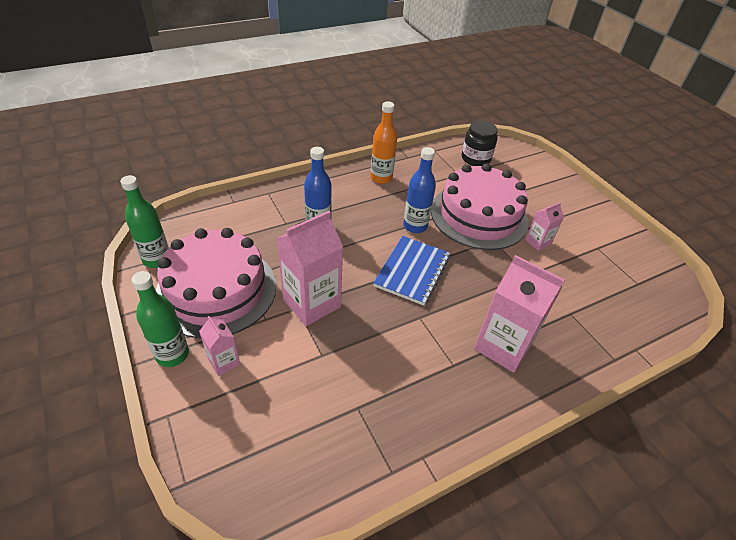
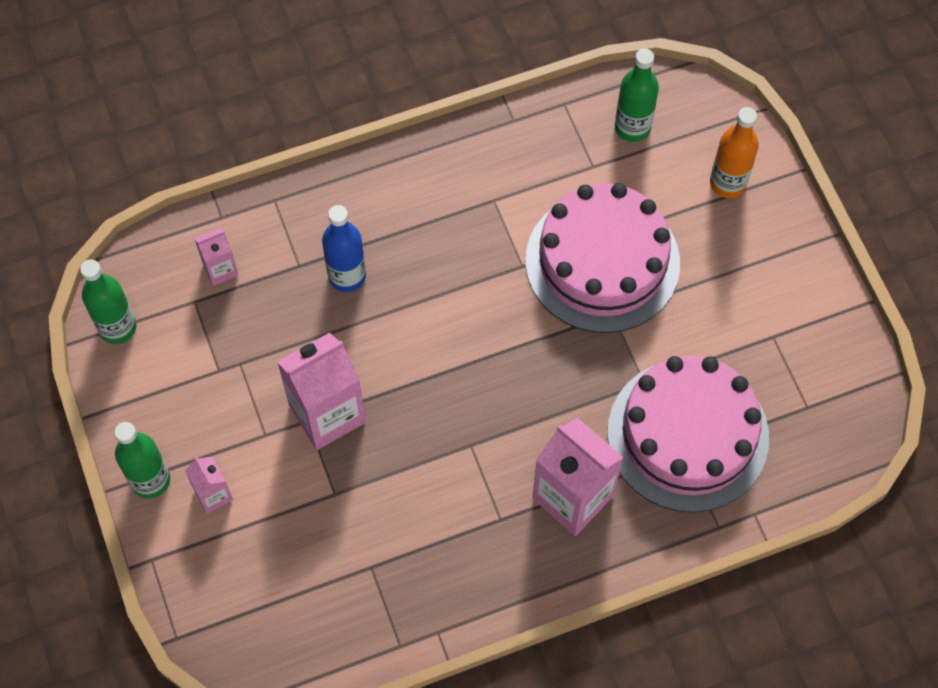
camera: 10 degrees right, 20 degrees up
(216, 290) = (200, 385): pink cake -> pink cake (687, 435)
(381, 178) = (459, 171): orange bottle -> orange bottle (727, 183)
(412, 271) = (474, 367): blue notebook -> none
(415, 226) = (495, 280): blue bottle -> none
(475, 159) = (632, 127): black jar -> green bottle
(538, 242) = (681, 321): pink carton -> pink carton (220, 269)

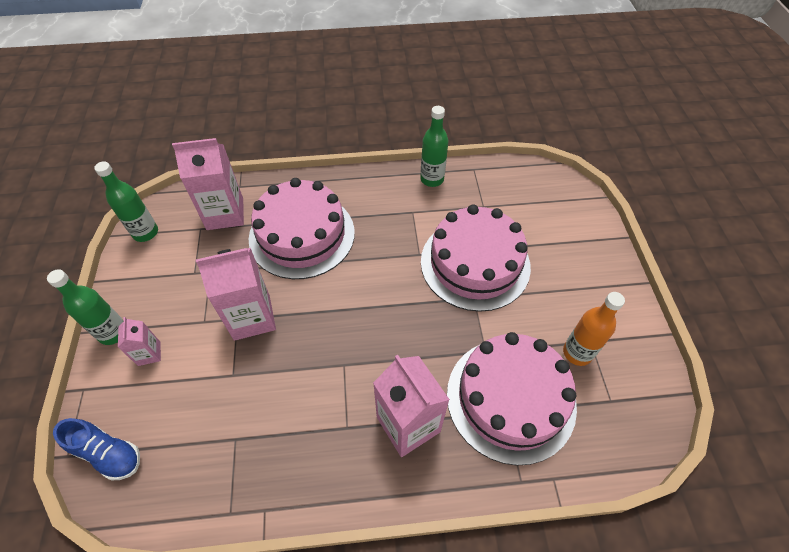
camera: 15 degrees right, 10 degrees down
(220, 269) = (225, 214): pink carton -> pink carton, size x1.97
(225, 622) = (108, 453): none -> blue shoe
(347, 276) = (302, 235): blue bottle -> pink cake
(632, 127) = (515, 190): green bottle -> green bottle (432, 179)
(727, 183) = (573, 234): orange bottle -> orange bottle (577, 353)

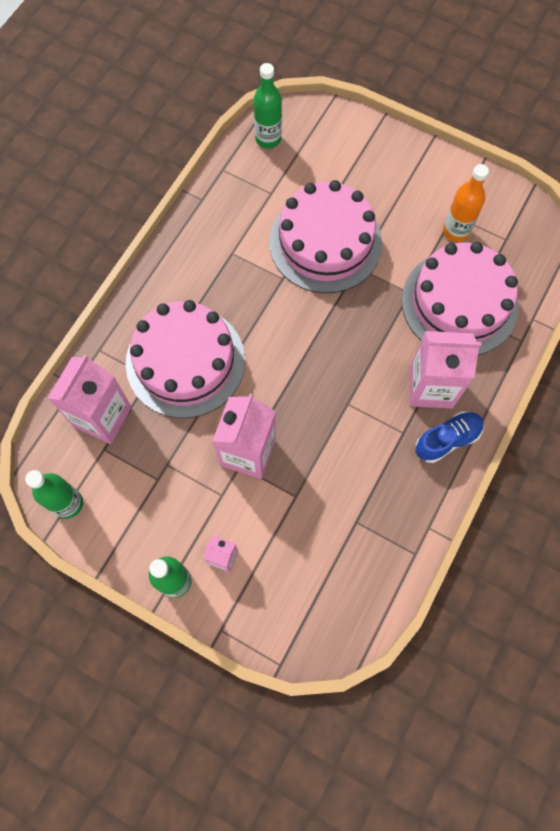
camera: 55 degrees left, 15 degrees up
(108, 453) = (301, 629): blue shoe -> blue shoe (447, 440)
(432, 179) = (207, 212): green bottle -> green bottle (268, 139)

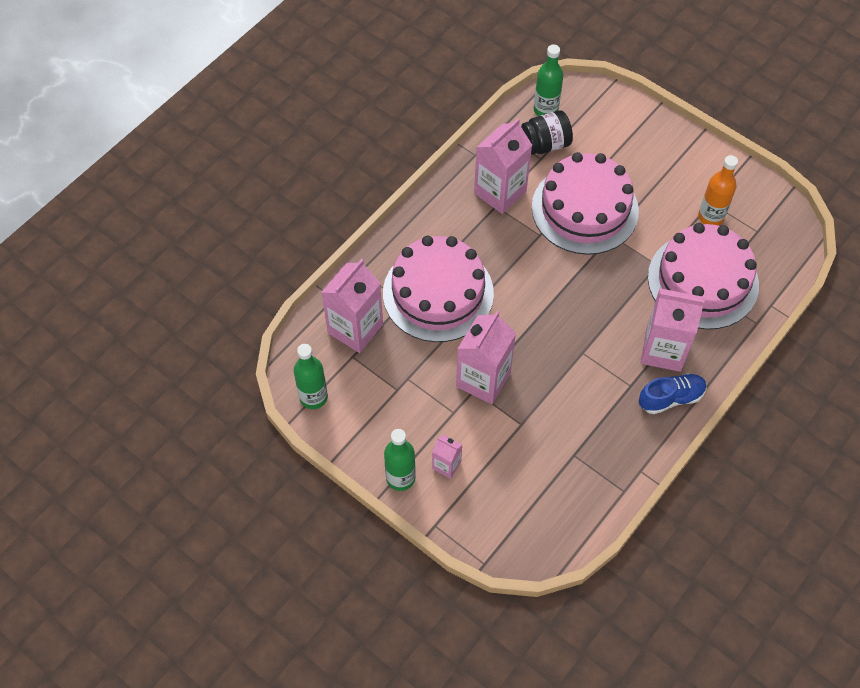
camera: 10 degrees right, 10 degrees down
(234, 237) = (500, 192): none -> pink carton
(273, 177) = (545, 144): none -> black jar

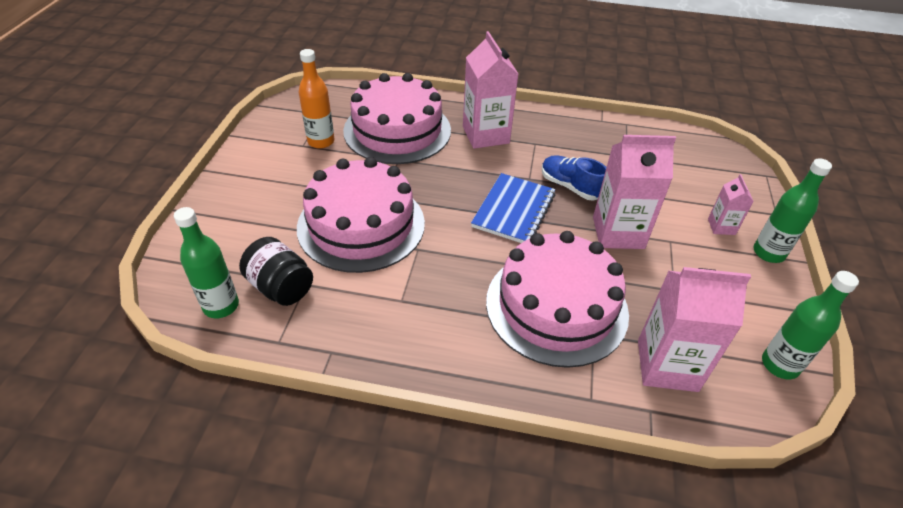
camera: 120 degrees left, 15 degrees down
(500, 192) = (379, 303): pink carton -> none
(548, 318) = (513, 210): none -> blue notebook
(671, 398) = (526, 121): blue shoe -> blue shoe (571, 187)

